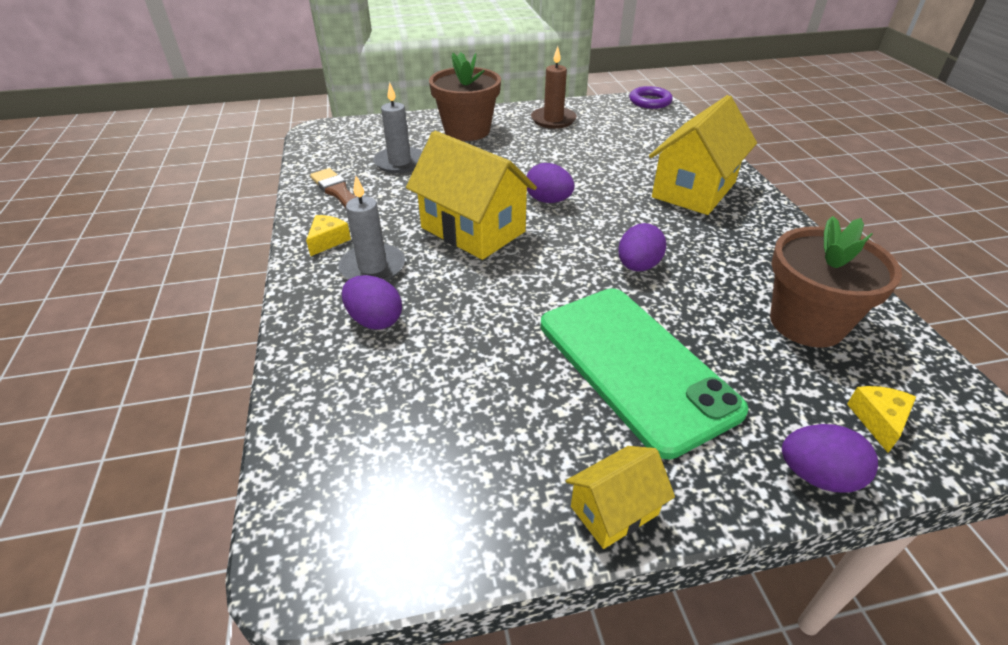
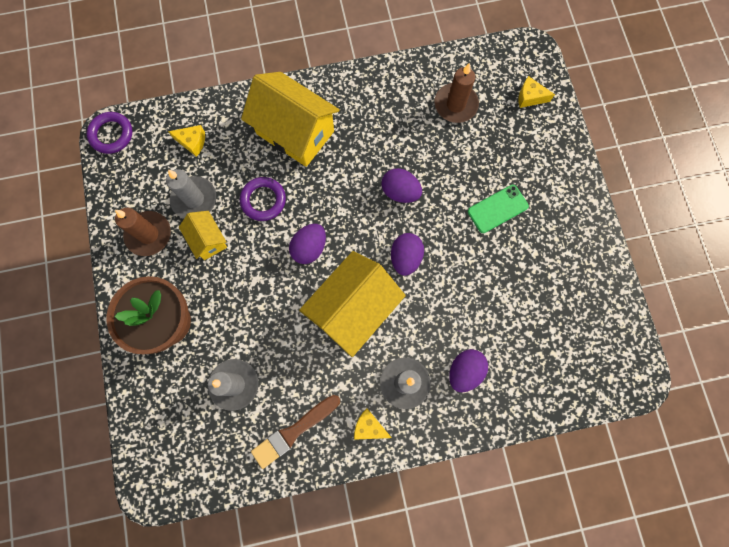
camera: 90 degrees left, 35 degrees up
(594, 138) = (194, 199): none -> grey candle
(601, 173) = (263, 200): none -> purple ring
(614, 510) = (594, 233): yellow house -> yellow house (208, 240)
(635, 365) = (497, 209): green phone -> green phone, size x0.46
(657, 135) = (192, 142): none -> yellow cheese
(806, 323) = (455, 105): brown flower pot -> brown candle
(817, 476) = (566, 137): purple egg -> purple egg (405, 258)

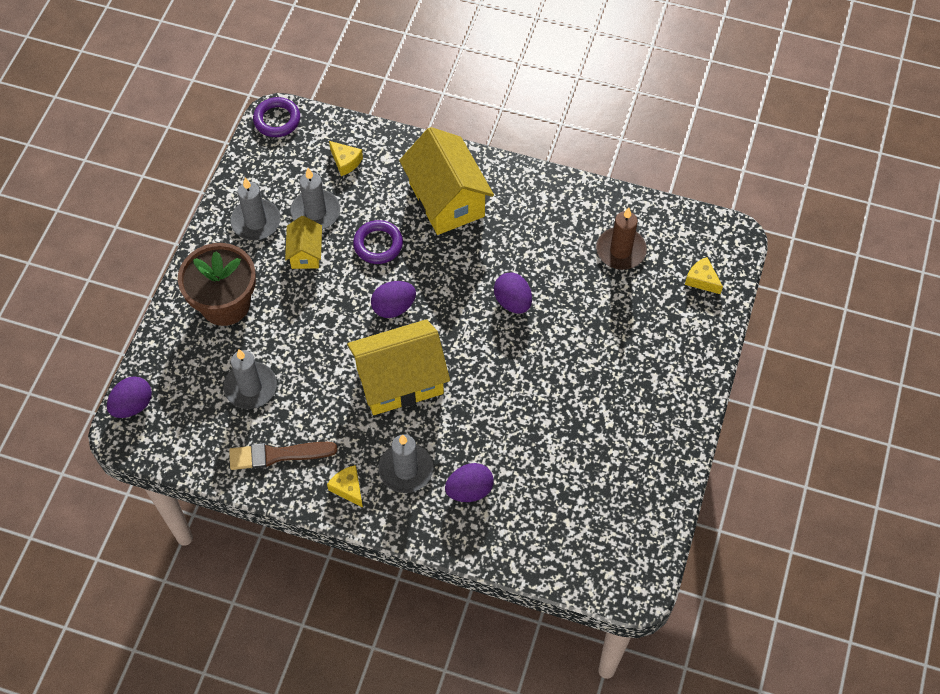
camera: 30 degrees right, 15 degrees down
(149, 234) = (256, 222): brown candle -> grey candle
(405, 258) = (479, 362): purple egg -> purple egg (133, 405)
(497, 209) = (599, 365): green phone -> none

